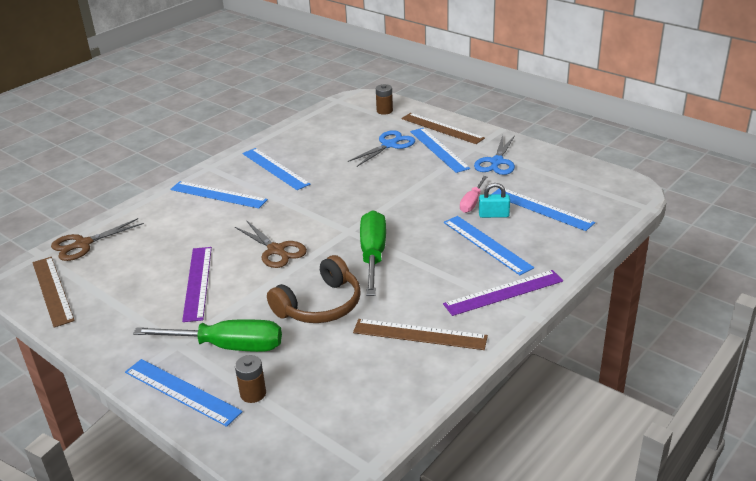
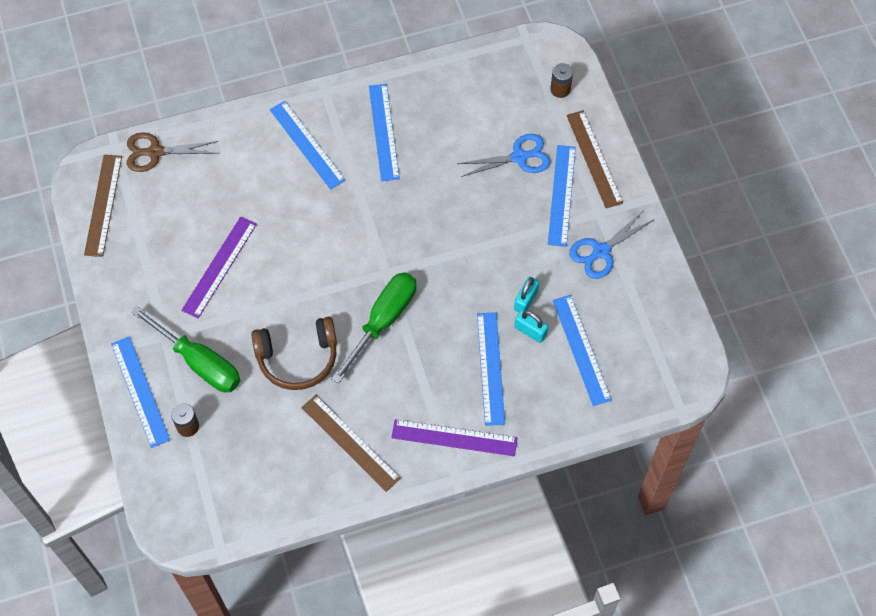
camera: 30 degrees right, 30 degrees up
(276, 250) = (307, 262): brown scissors -> none
(472, 202) = (526, 300): pink screwdriver -> turquoise padlock

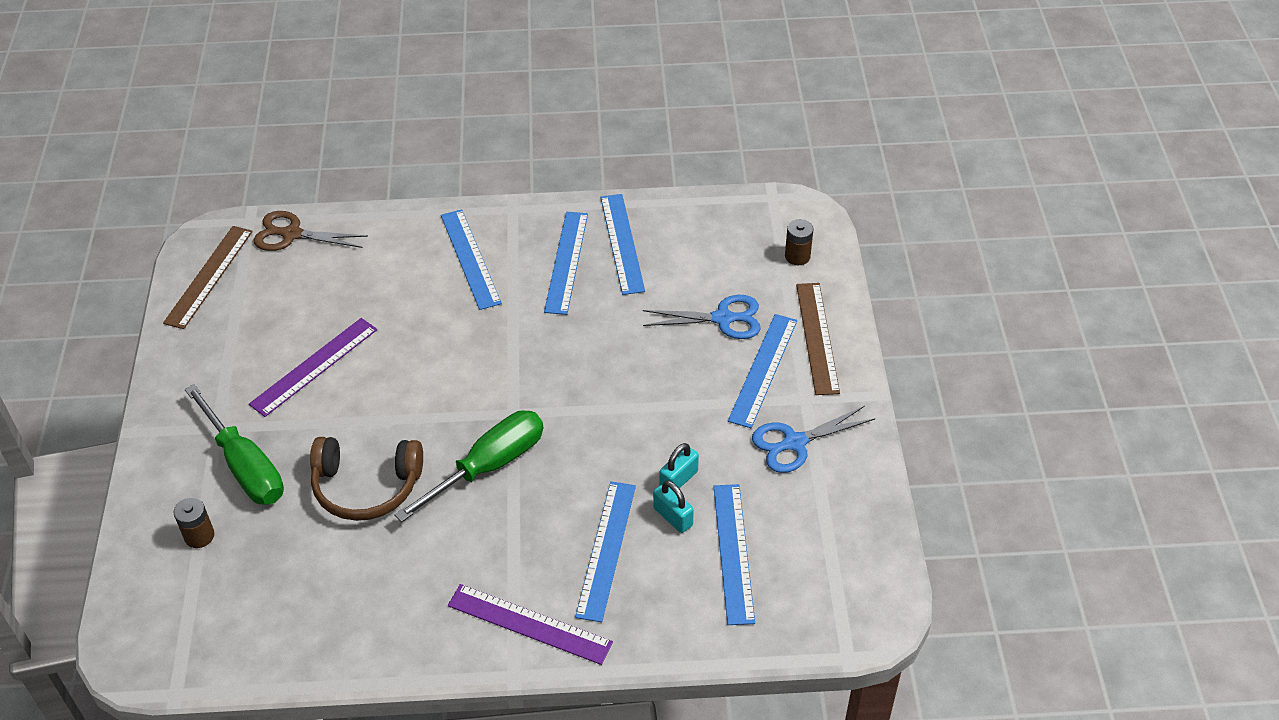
camera: 15 degrees right, 15 degrees down
(139, 391) = (159, 483): blue ruler -> blue ruler (621, 243)
(350, 442) = (393, 599): brown ruler -> none

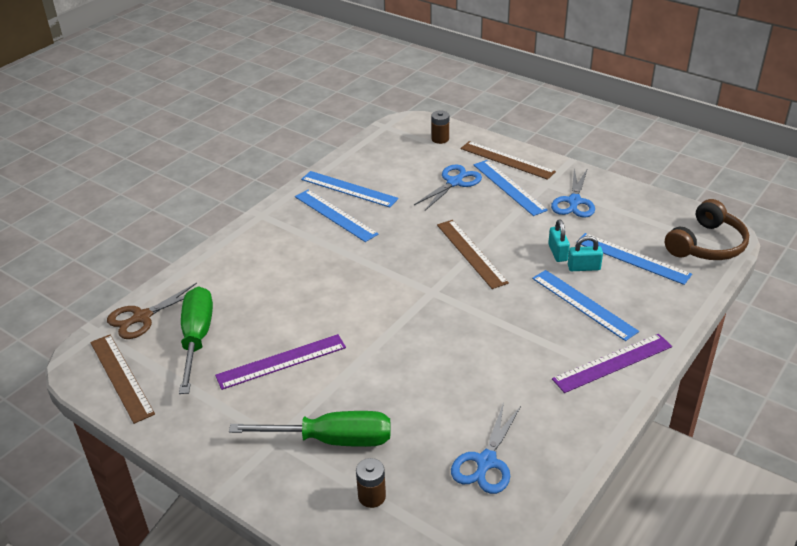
camera: 50 degrees left, 10 degrees down
(303, 595) = (486, 462): none -> blue scissors
(314, 366) = (281, 362): purple ruler -> purple ruler turned 75 degrees clockwise
(366, 487) = (421, 385): brown headphones -> brown headphones (706, 245)
(470, 258) = (279, 250): blue ruler -> none
(488, 466) = (465, 322): green screwdriver -> green screwdriver (197, 339)
(607, 407) = (471, 253): none -> brown ruler

